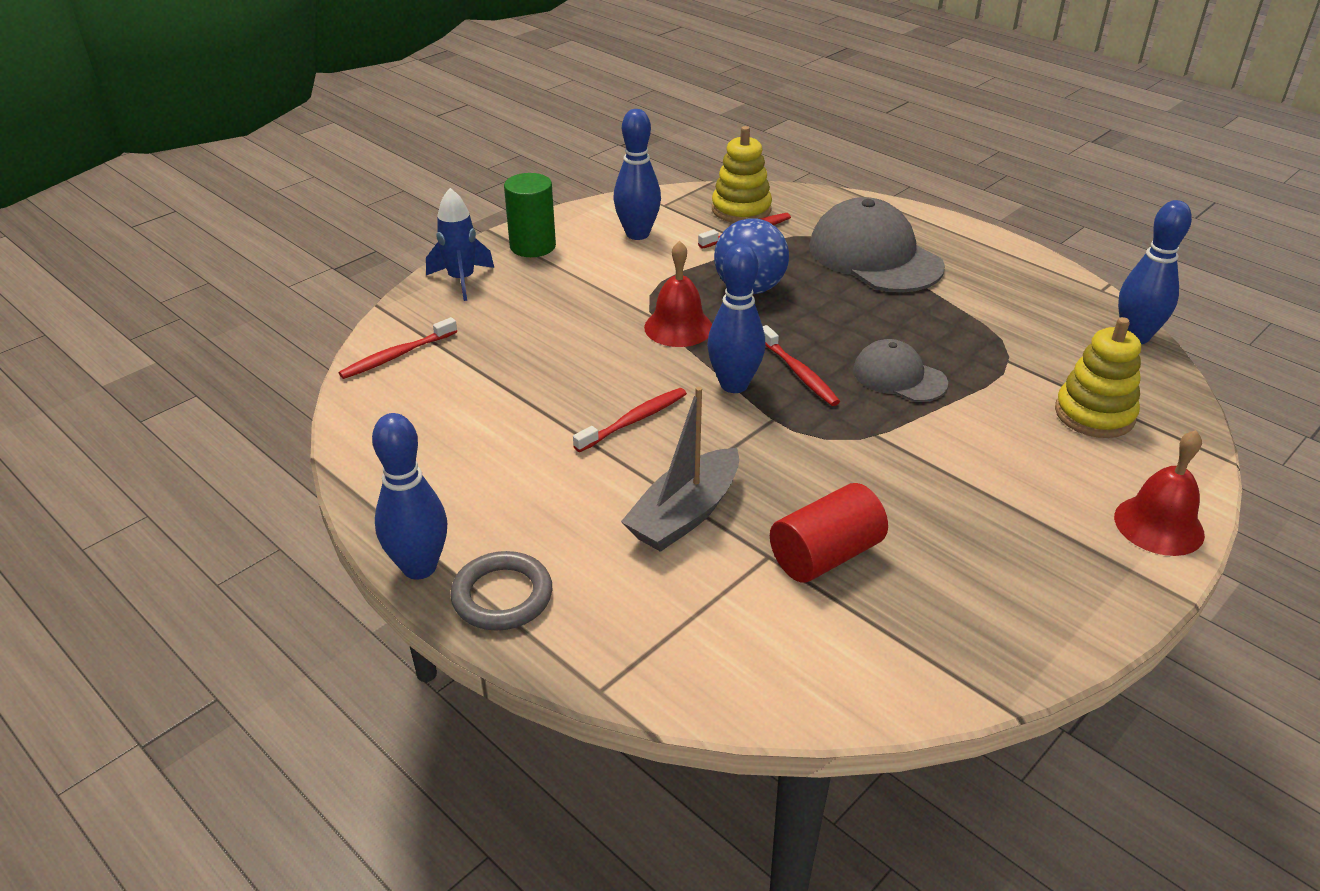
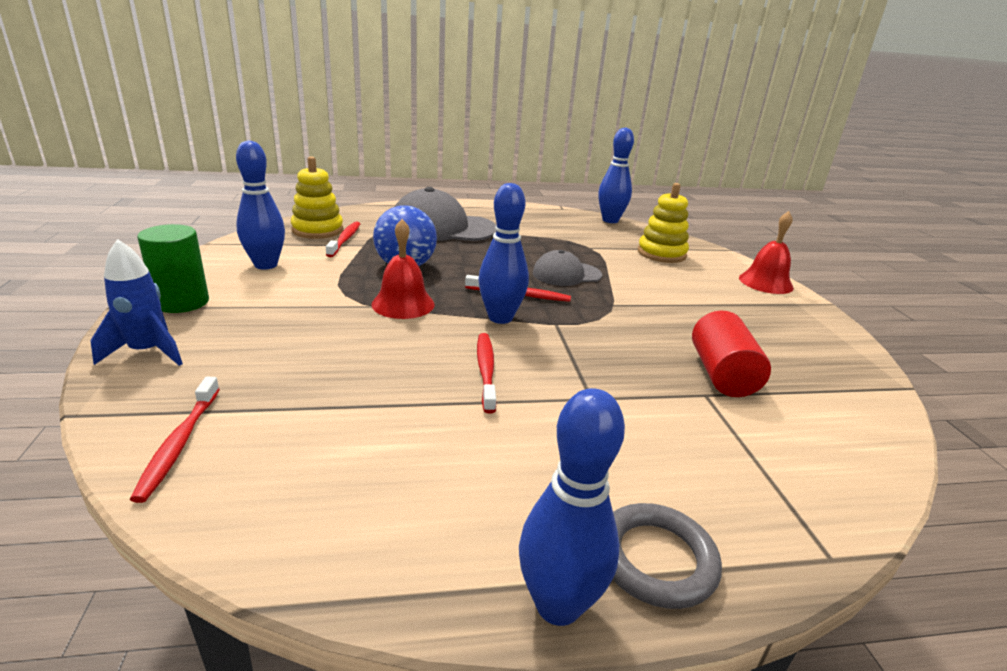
camera: 55 degrees left, 10 degrees down
(685, 514) = (627, 404): grey boat -> none

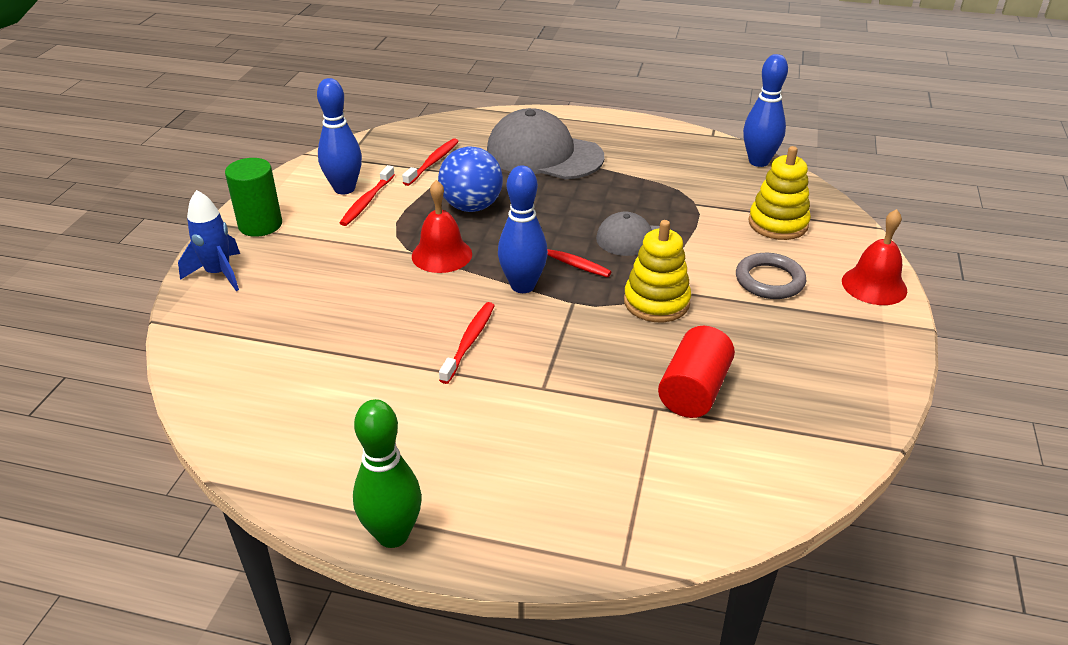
camera: 25 degrees right, 10 degrees up
(179, 444) = (213, 360): red toothbrush -> red toothbrush (367, 201)
(317, 230) = (413, 146): yellow stacking toy -> yellow stacking toy (656, 302)
(558, 605) = (393, 535): blue bowling pin -> green bowling pin
(656, 559) = (484, 527): grey ring -> grey ring (769, 280)

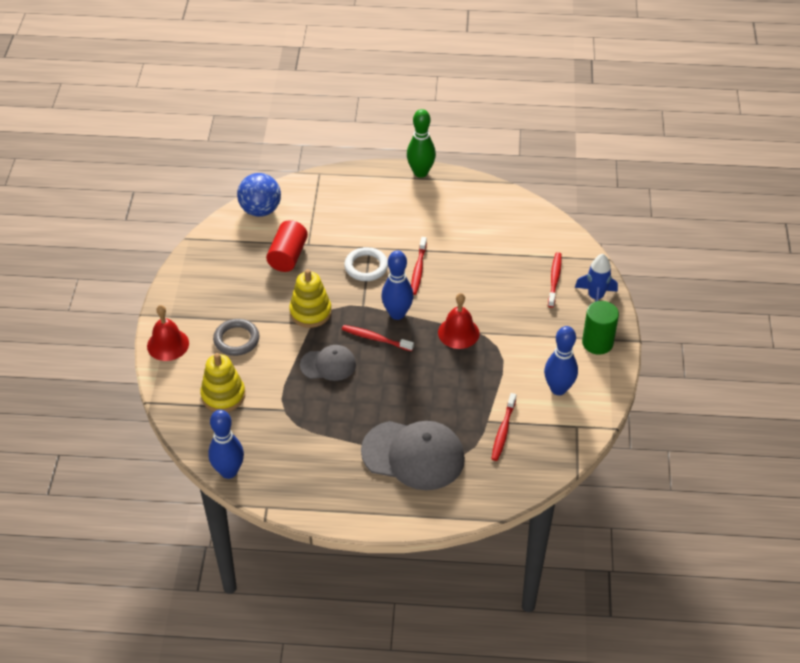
camera: 170 degrees right, 10 degrees up
(367, 201) = (534, 377): red toothbrush -> red toothbrush (554, 279)
(471, 206) = (454, 382): blue ball -> blue ball (260, 210)
(556, 356) = (366, 267): none -> white ring

